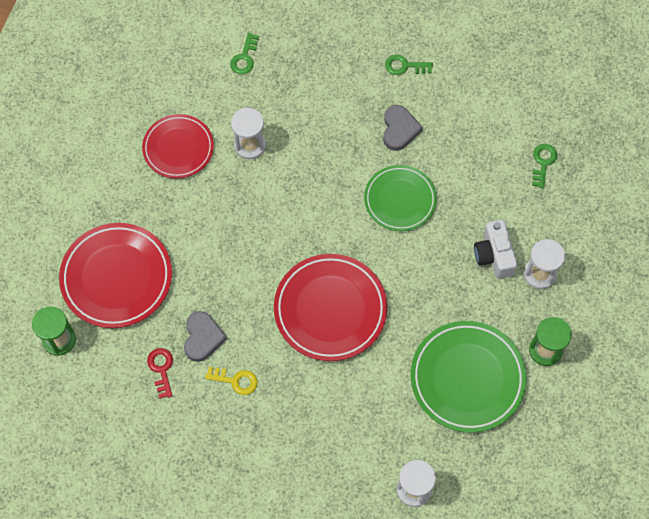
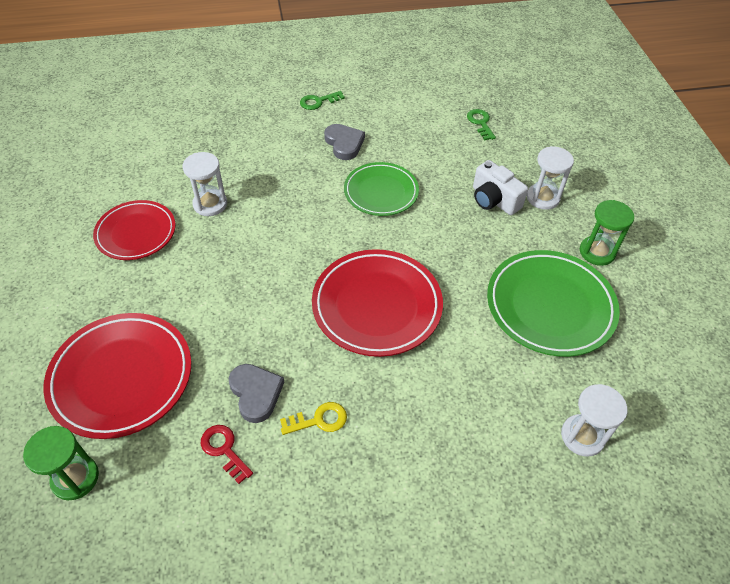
camera: 30 degrees left, 15 degrees down
(244, 58) = (167, 143): green key -> none

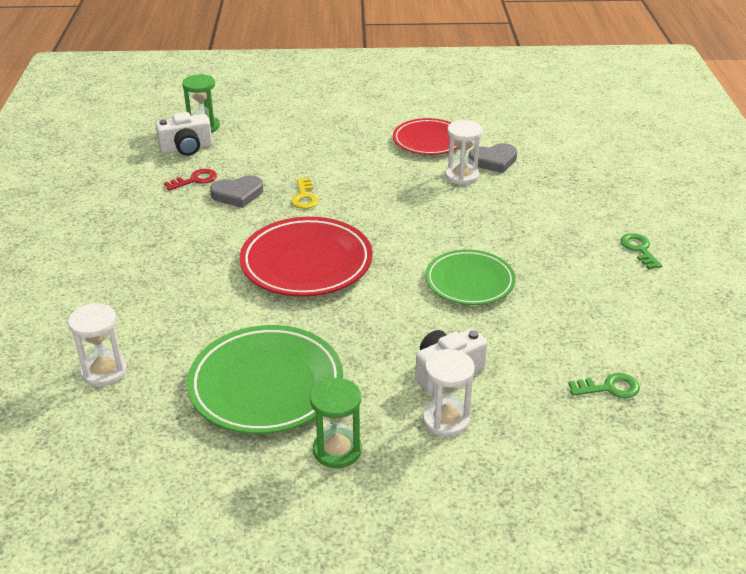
camera: 100 degrees right, 15 degrees down
(121, 377) = (277, 139): red plate -> none
(139, 484) = (186, 148): none -> white camera
(319, 420) = (199, 222): yellow key -> yellow key (304, 197)
(344, 144) = (557, 262): grey heart -> grey heart (493, 161)

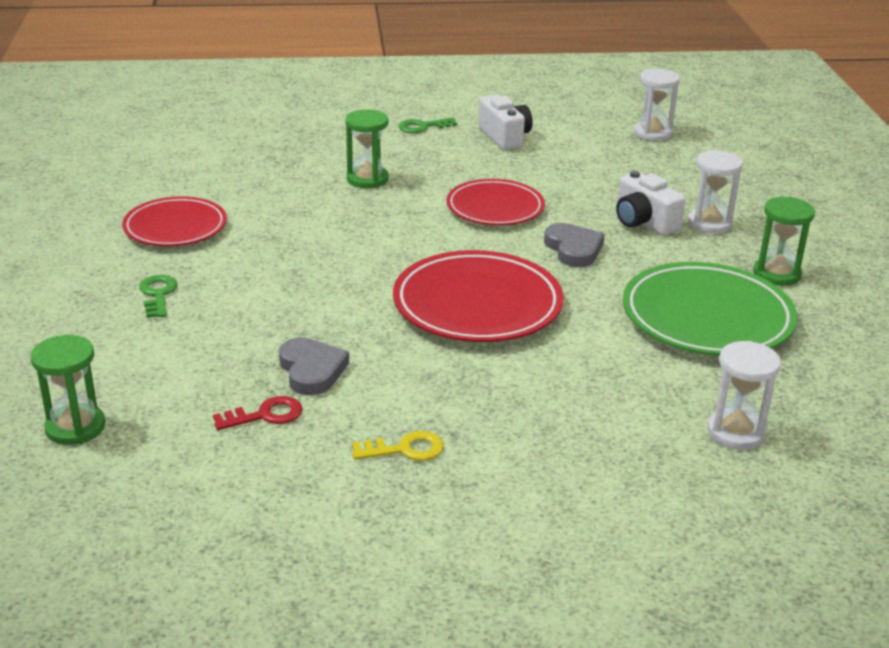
camera: 95 degrees left, 5 degrees down
(186, 148) = (155, 437): white camera -> white camera (505, 137)
(195, 180) = (265, 415): red key -> red key turned 105 degrees clockwise
(304, 197) = (320, 314): yellow key -> yellow key (405, 449)
(461, 176) = (272, 208): white hourglass -> white hourglass (652, 133)
(469, 282) = (495, 208): green plate -> red plate
(493, 161) = (237, 188): grey heart -> grey heart (573, 249)
(518, 217) = (367, 179): none -> green hourglass
(609, 388) = (634, 154): green key -> green key (158, 294)

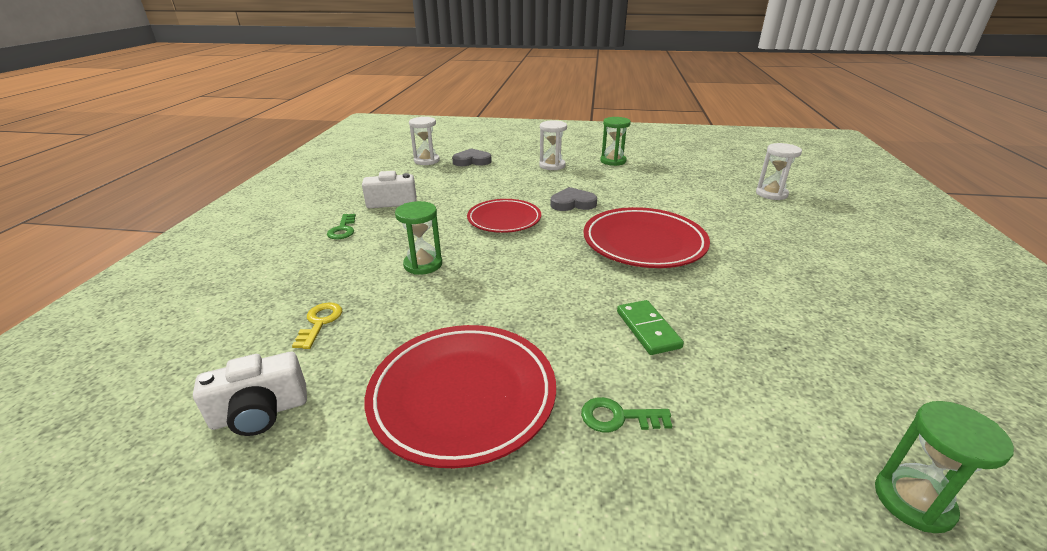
camera: 75 degrees left, 0 degrees up
(175, 227) = (463, 396): red plate -> red plate, size x1.51
(265, 415) = (826, 353): red key -> none
(284, 308) = (647, 329): none -> green domino
(311, 370) = (748, 323): grey heart -> grey heart (472, 161)
(405, 449) = (839, 291): yellow key -> yellow key (320, 322)
(643, 222) = (544, 180): white camera -> white camera (260, 412)
(707, 317) = (658, 182): green plate -> none

